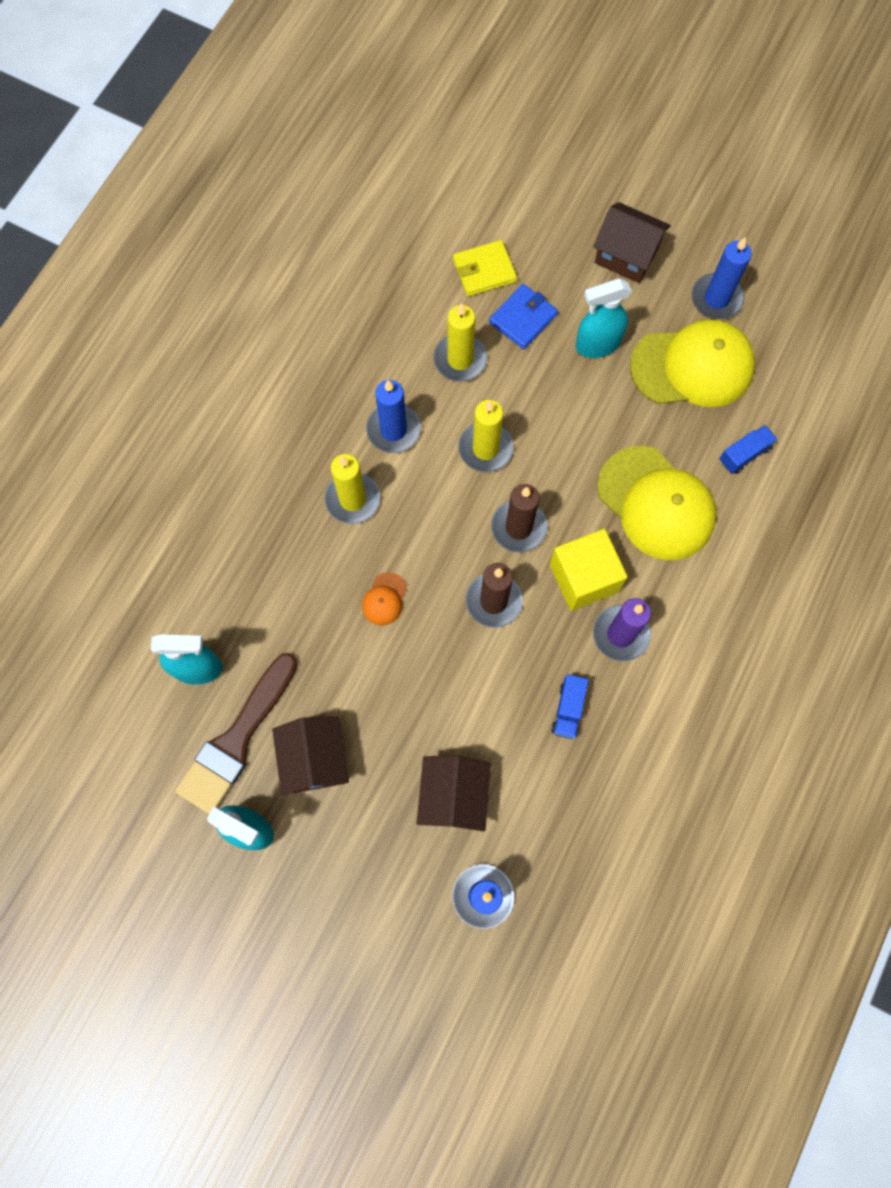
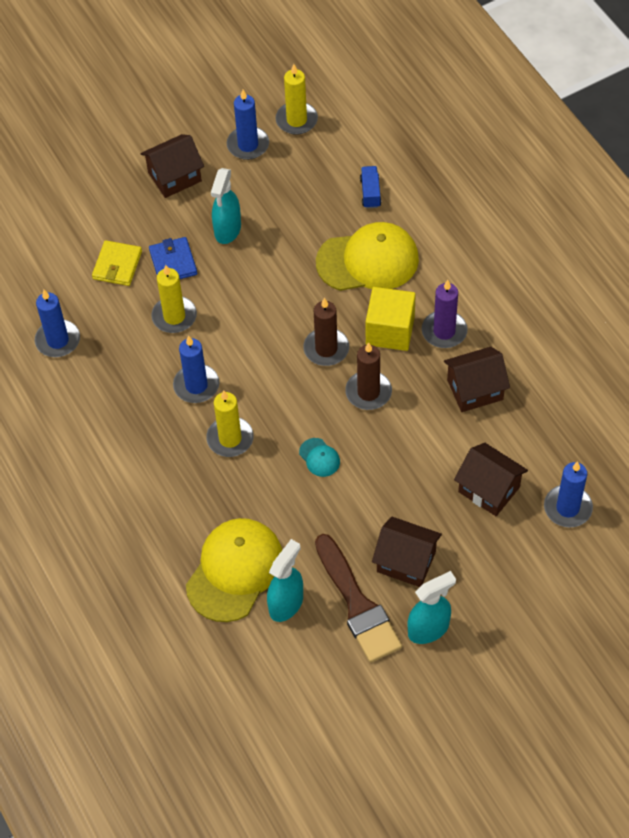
camera: 55 degrees left, 15 degrees down
(363, 273) = (58, 340): none -> blue candle
(384, 599) = (319, 457): orange cap -> turquoise cap
(485, 448) = (253, 337): yellow candle -> yellow candle (296, 120)
(568, 710) = (475, 389): blue truck -> brown house
(692, 366) = (286, 186): yellow cap -> yellow cap (235, 571)

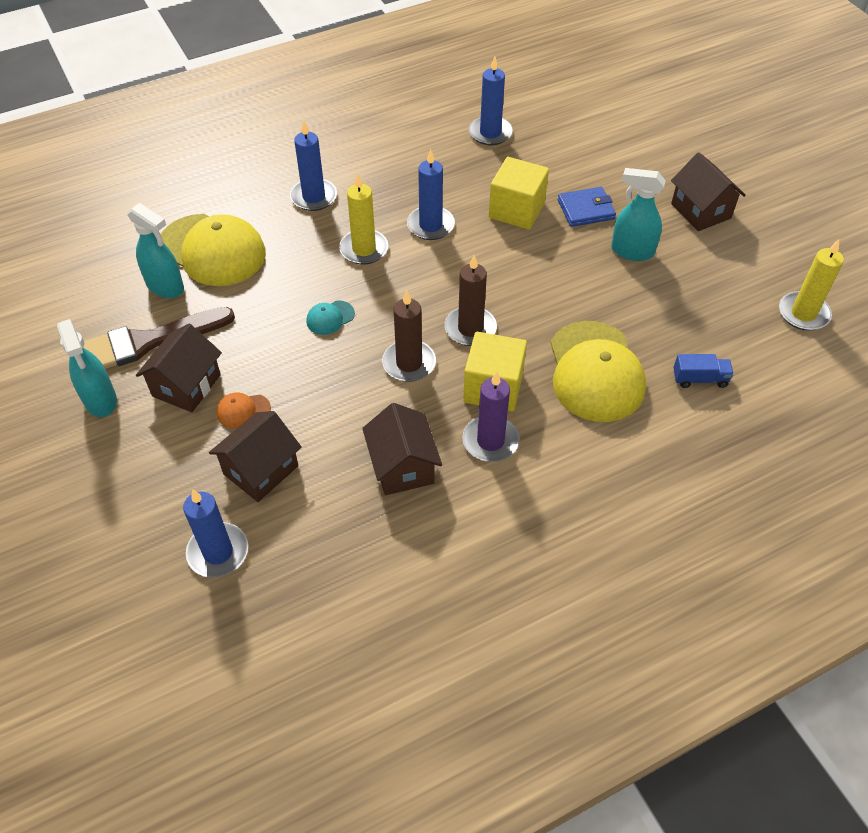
camera: 90 degrees right, 5 degrees down
(117, 265) = (580, 170): yellow wallet -> none
(174, 316) = (516, 210): yellow candle -> yellow cube
(248, 145) = (756, 270): blue candle -> blue candle (314, 197)
(430, 512) = (243, 411): none -> orange cap

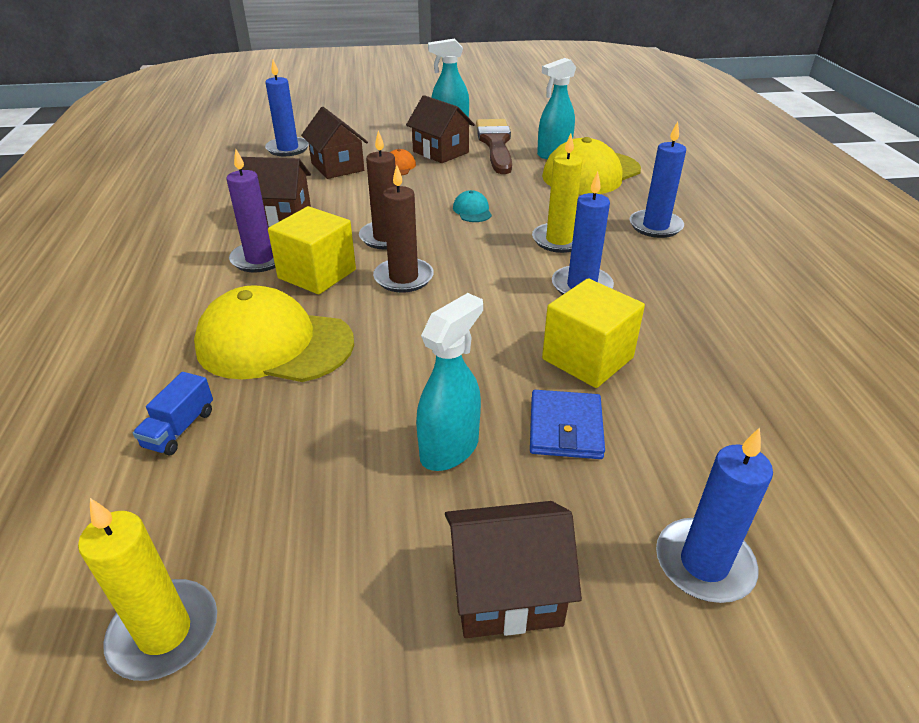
camera: 110 degrees right, 15 degrees down
(490, 133) = (780, 378): blue candle -> blue candle (704, 563)

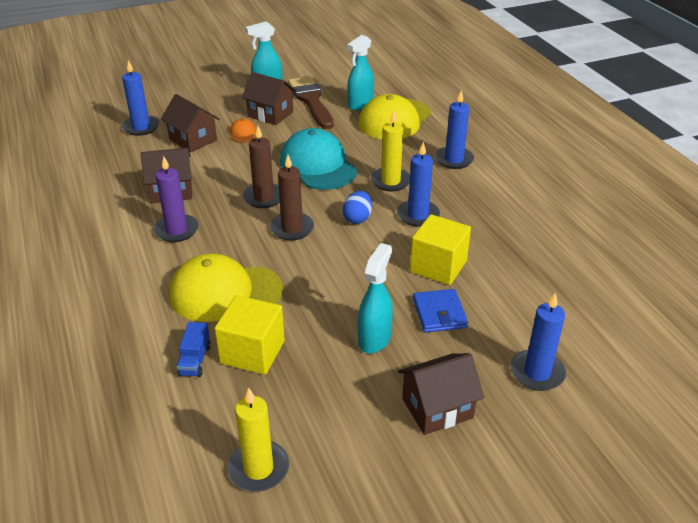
camera: 15 degrees left, 0 degrees up
(317, 274) = (227, 235): yellow cube -> yellow cube (252, 352)
(472, 211) = (318, 165): turquoise cap -> turquoise cap, size x2.38
(496, 278) = (357, 218): none -> blue egg

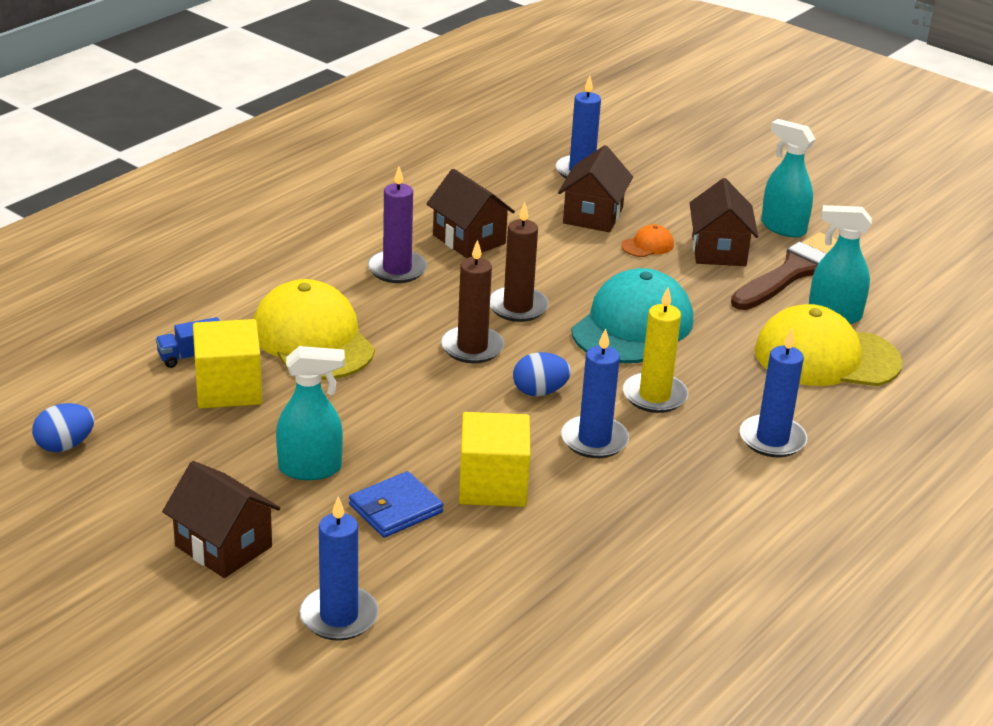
camera: 60 degrees right, 5 degrees down
(258, 468) = (65, 445): yellow candle -> blue egg

